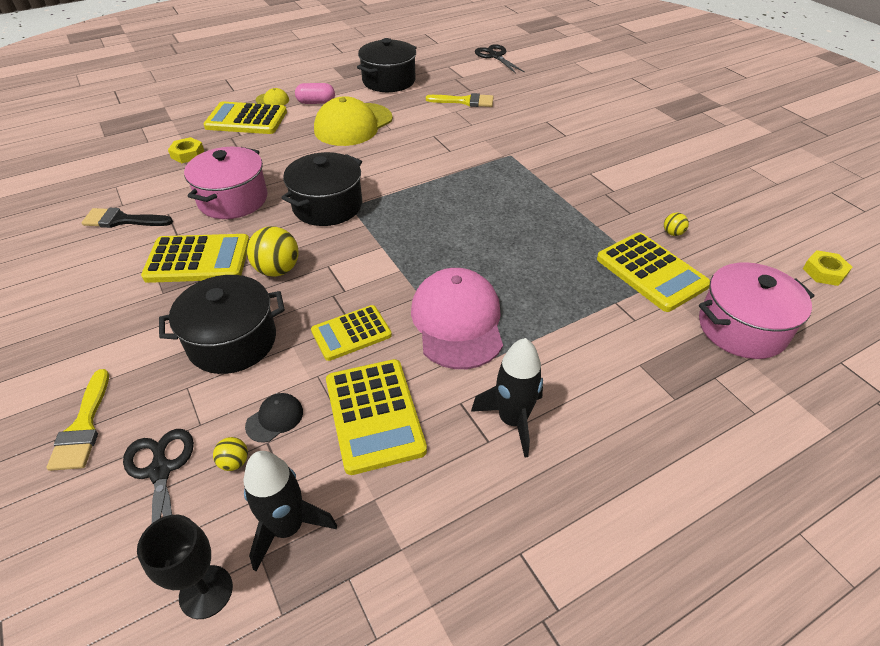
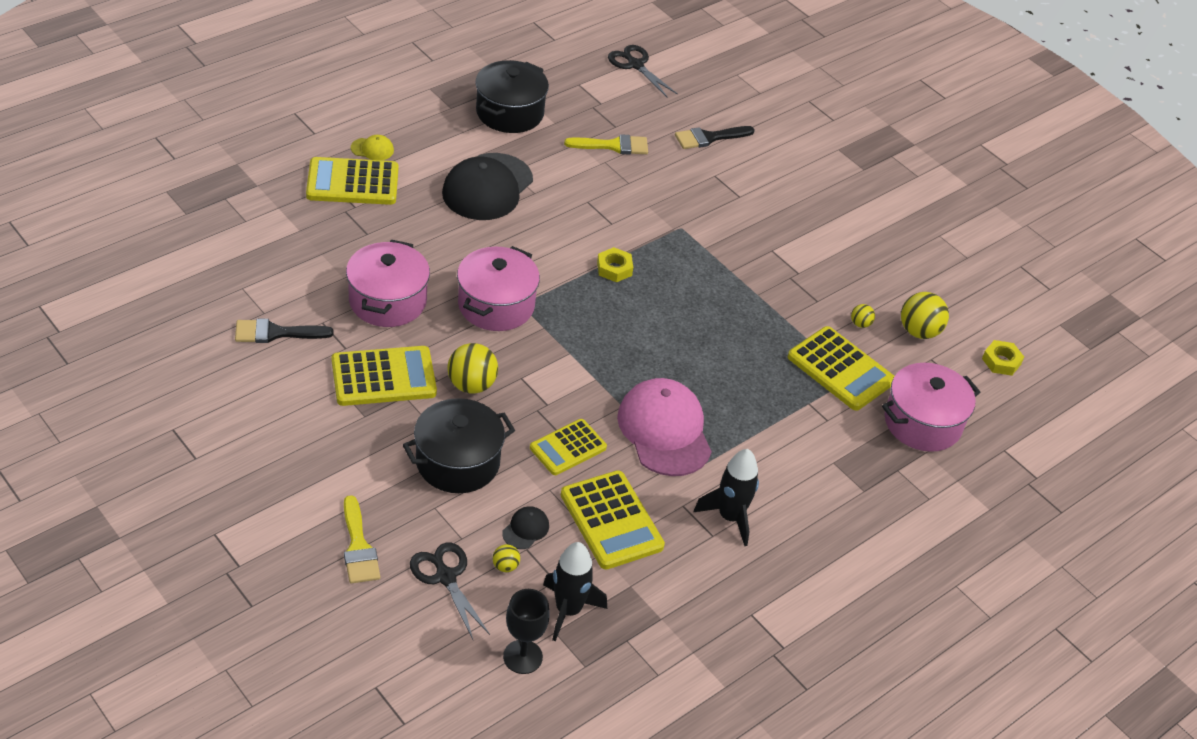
camera: 15 degrees left, 0 degrees up
(187, 154) = (304, 239): yellow nut -> yellow nut (614, 268)
(316, 102) = (429, 152): pink capsule -> none
(327, 206) = (496, 305): black pot -> pink pot
(353, 125) = (487, 187): yellow cap -> black cap
(545, 98) = (709, 138): none -> black brush
(733, 242) = (919, 331): none -> yellow ball

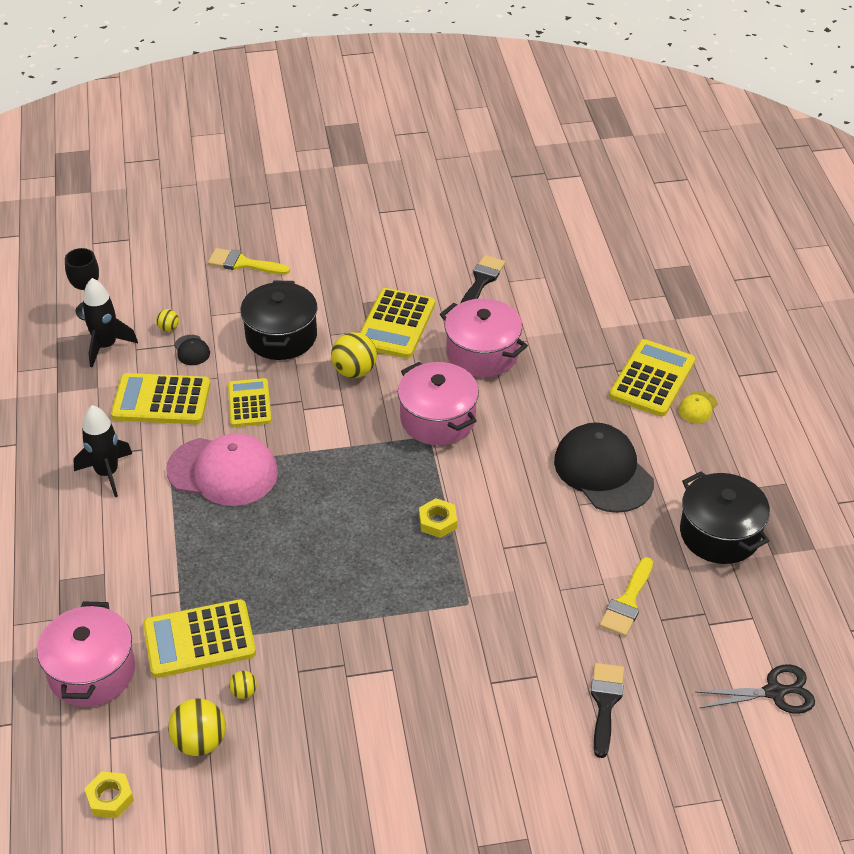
camera: 125 degrees right, 0 degrees up
(446, 577) = (184, 296): black scissors -> none

